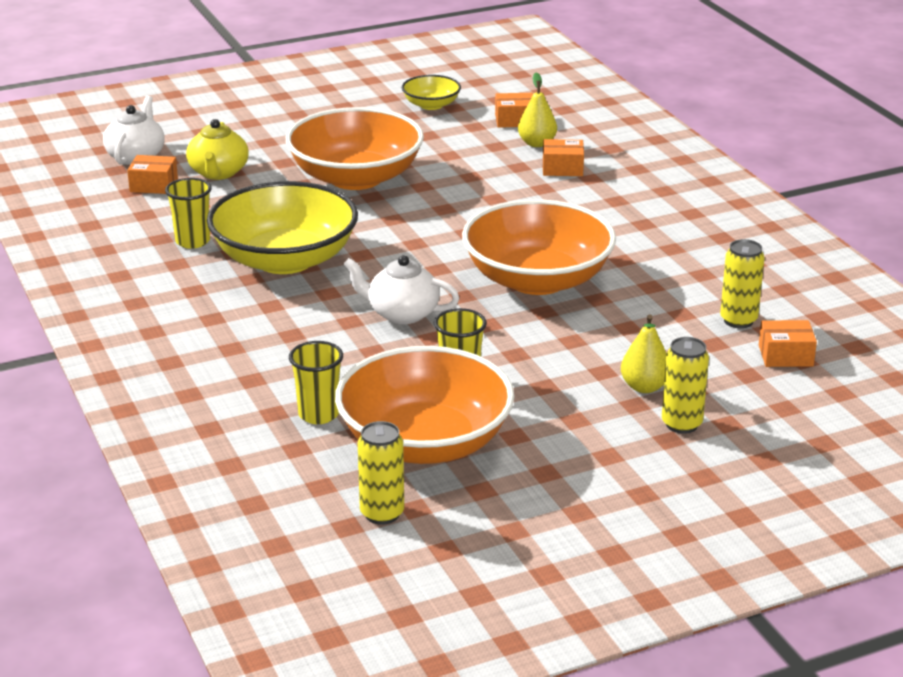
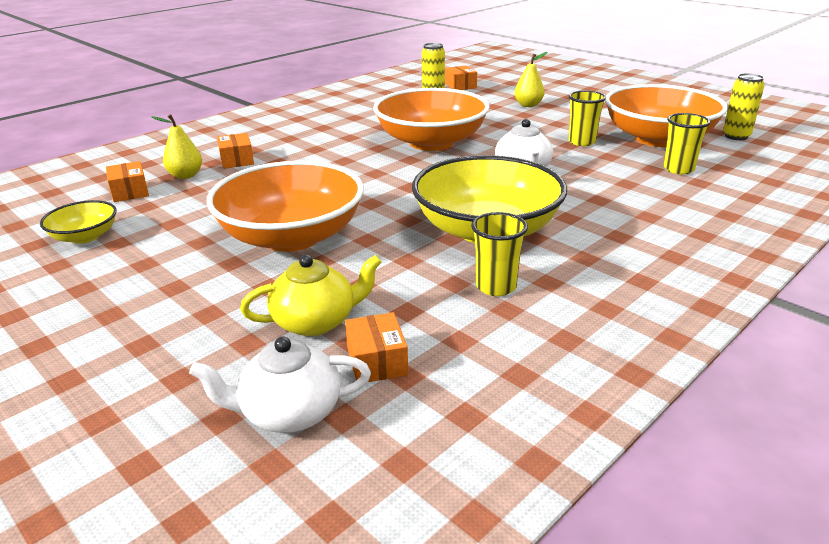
camera: 110 degrees left, 0 degrees up
(681, 424) = (553, 95): yellow can -> none

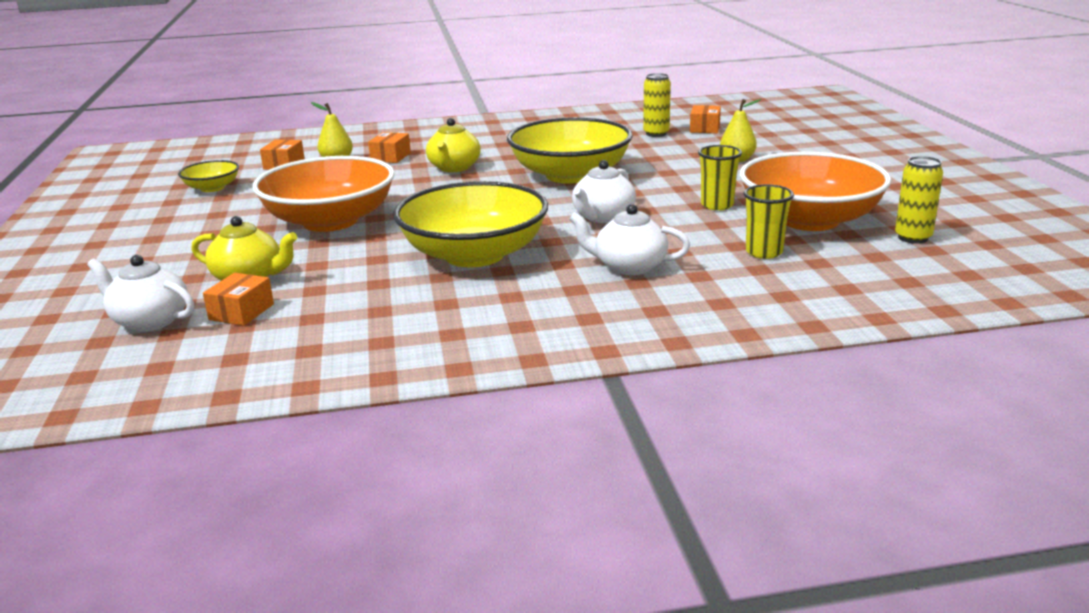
camera: 35 degrees right, 5 degrees down
(319, 157) = (454, 168): none -> yellow teapot
(431, 142) = (570, 175): orange bowl -> yellow bowl
(496, 286) = (401, 294): yellow cup -> none
(618, 205) = (629, 266): none -> white teapot

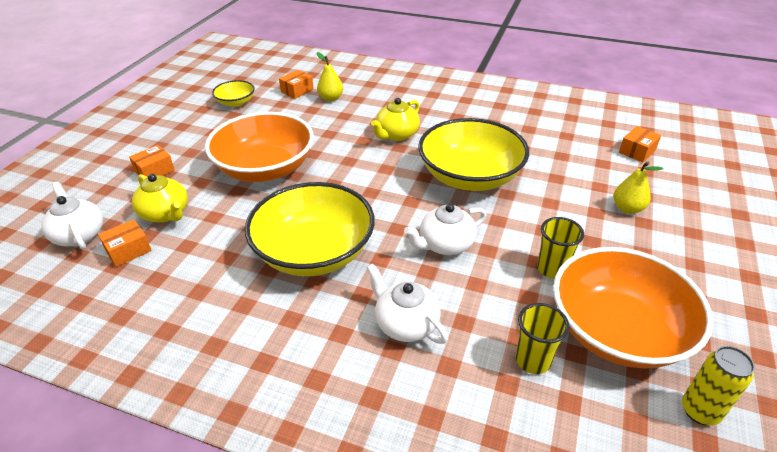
camera: 30 degrees right, 15 degrees up
(390, 157) = (367, 106): orange box -> orange box (154, 171)
(656, 134) = (587, 144): yellow can -> none

